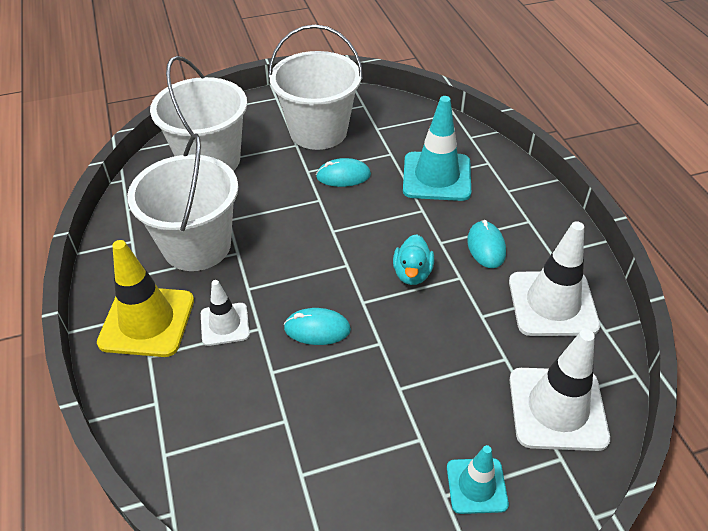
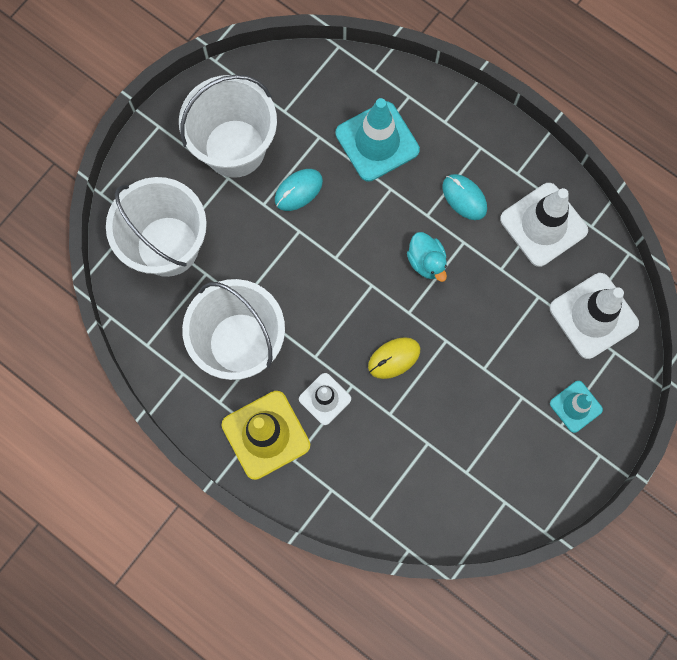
camera: 35 degrees left, 30 degrees up
(317, 329) = (394, 358): turquoise mouse -> yellow mouse

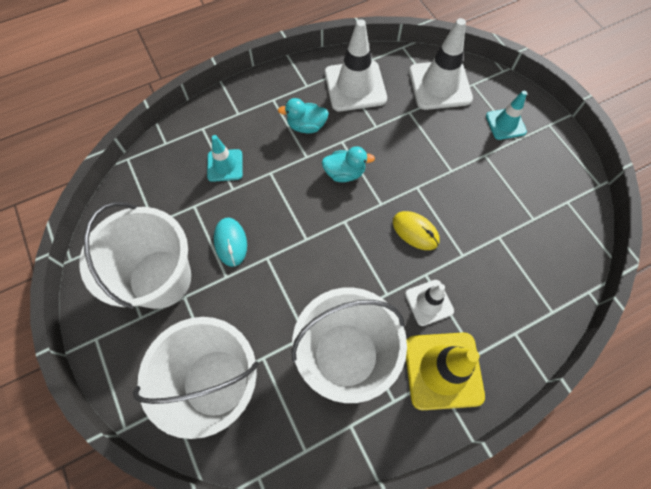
camera: 65 degrees left, 10 degrees down
(377, 141) = (225, 165): turquoise traffic cone -> turquoise traffic cone, size x0.58
(394, 358) = (415, 231): yellow mouse -> yellow mouse turned 45 degrees counterclockwise
(464, 198) = (306, 126): turquoise mouse -> turquoise duck

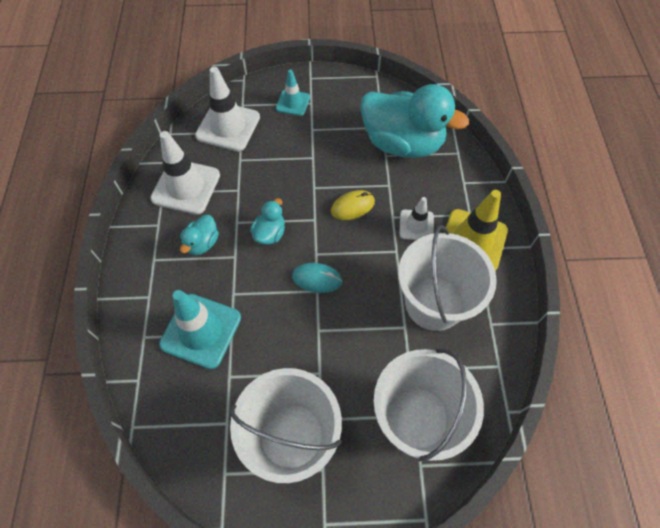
camera: 65 degrees left, 5 degrees down
(225, 165) = (201, 331): turquoise traffic cone -> turquoise traffic cone, size x1.73
(230, 242) = (287, 356): turquoise mouse -> turquoise mouse (317, 279)
(525, 247) = (402, 143): none -> turquoise duck

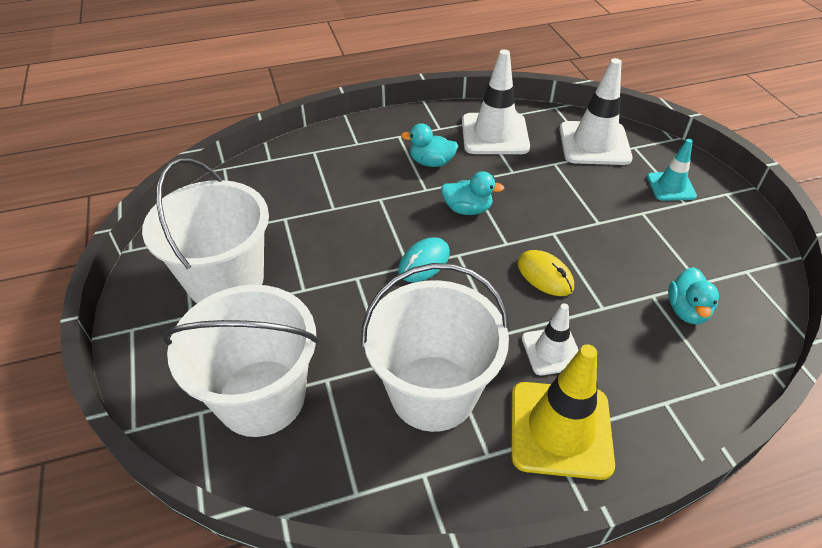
camera: 75 degrees right, 15 degrees down
(201, 331) = (330, 186): turquoise traffic cone -> none
(317, 279) = (424, 262): turquoise mouse -> turquoise mouse turned 45 degrees clockwise
(402, 143) = (687, 310): turquoise duck -> turquoise duck, size x0.44

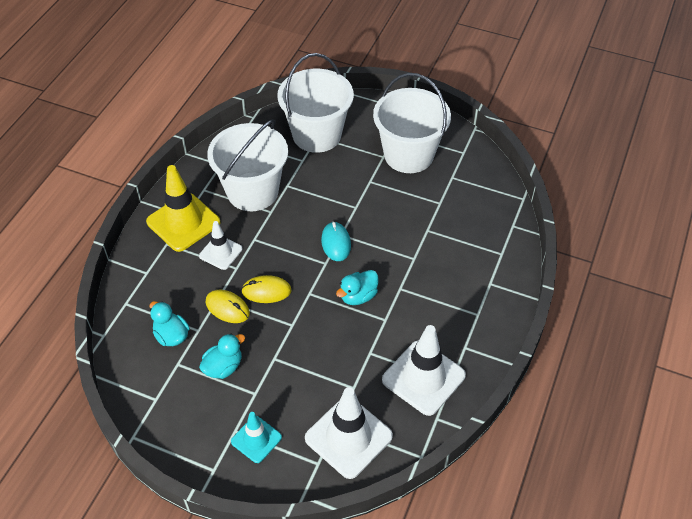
camera: 130 degrees right, 5 degrees up
(431, 162) = (426, 311): turquoise duck -> turquoise duck (223, 367)
(601, 291) = (227, 308): none -> yellow mouse

